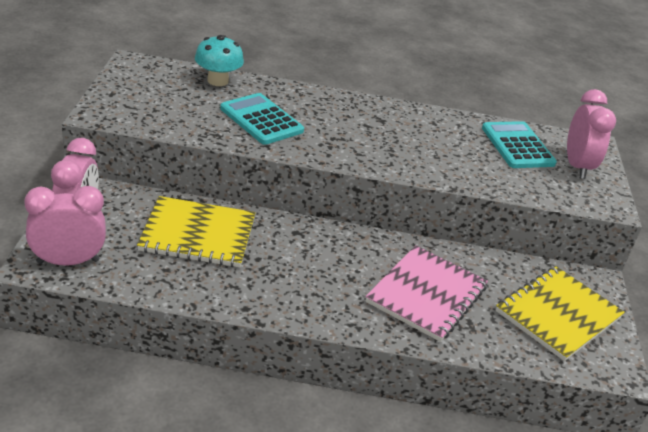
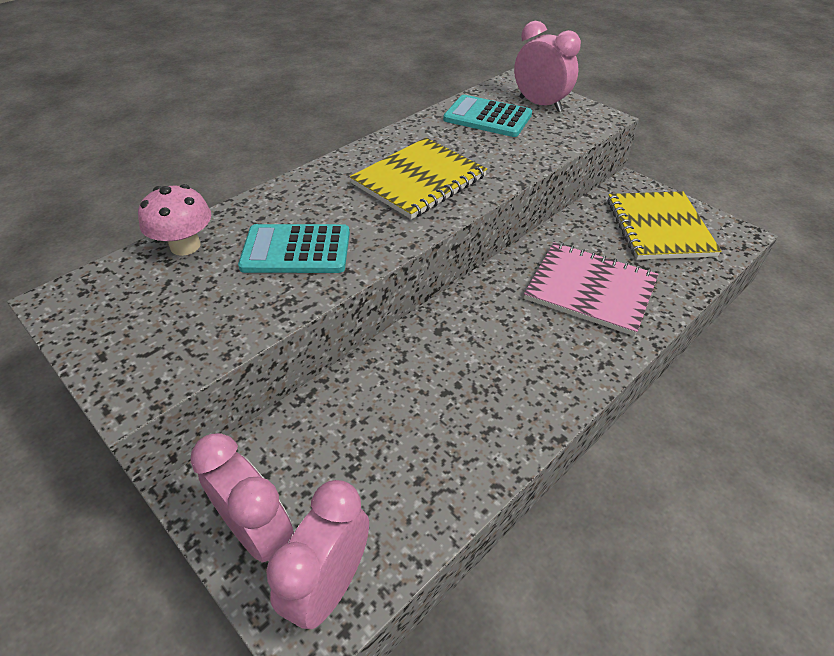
camera: 45 degrees left, 10 degrees up
(198, 234) = (380, 416): yellow notebook -> yellow notebook (419, 180)
(218, 81) = (185, 246): turquoise mushroom -> pink mushroom
(426, 295) = (590, 290): pink notebook -> pink notebook turned 45 degrees counterclockwise

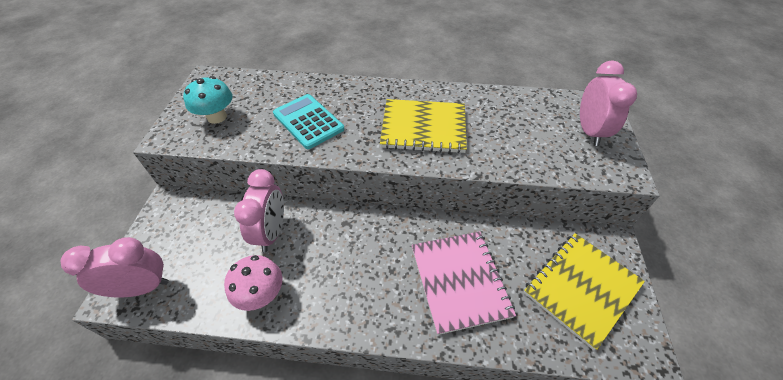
camera: 50 degrees right, 5 degrees up
(167, 324) = (217, 117): none -> turquoise mushroom
(185, 246) = (275, 85): pink mushroom -> pink mushroom (261, 294)
(258, 532) = (157, 239): pink clock -> pink clock (272, 232)
(487, 117) = (534, 116): turquoise calculator -> none

